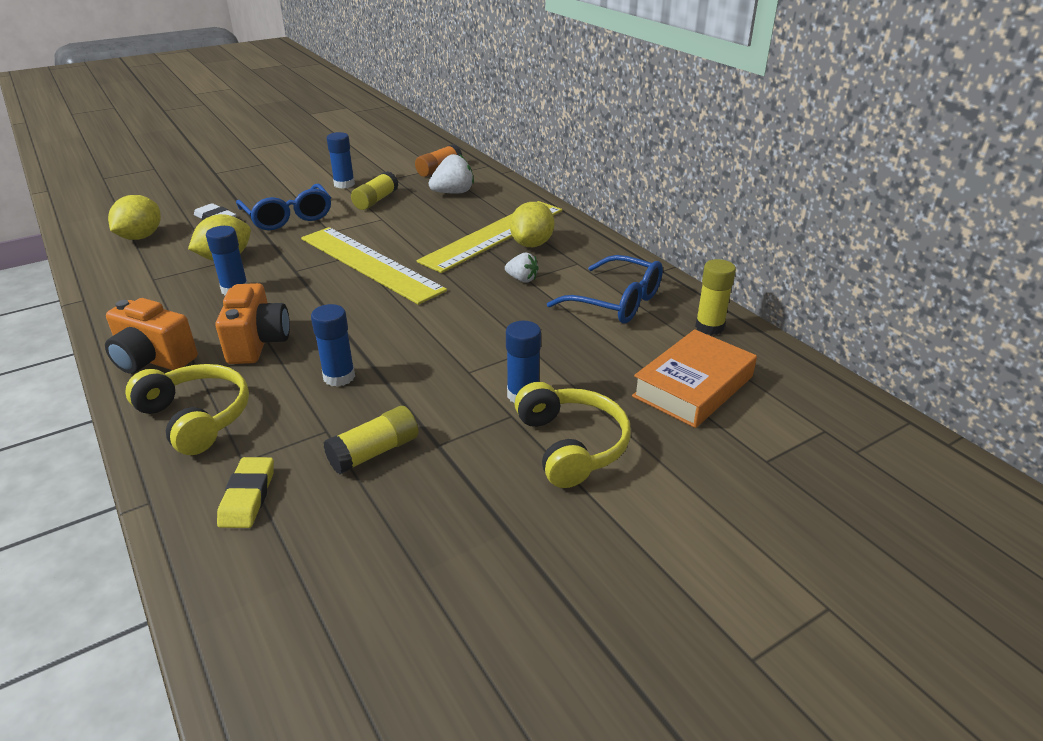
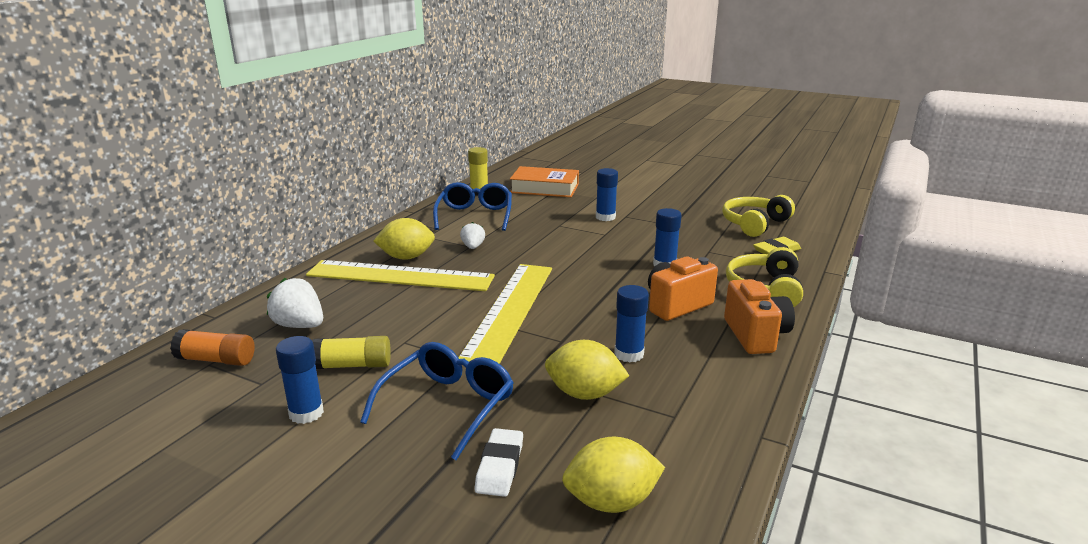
camera: 120 degrees left, 10 degrees down
(374, 452) = (701, 235): yellow glue stick -> none
(571, 445) = (627, 201): yellow headphones -> yellow headphones (754, 224)

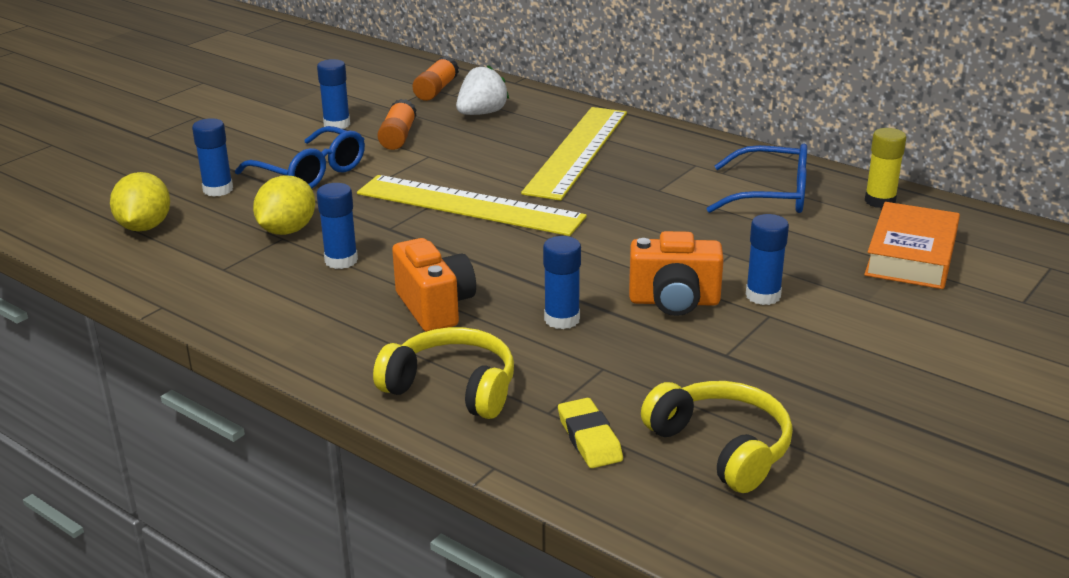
camera: 100 degrees right, 5 degrees up
(353, 365) = (398, 137): yellow glue stick -> orange glue stick
(406, 257) = (629, 154): yellow lemon -> none
(473, 247) = (654, 191): white strawberry -> none
(499, 466) = (218, 190): white eraser -> blue glue stick
(755, 335) = (334, 347): orange camera -> orange camera (674, 302)

